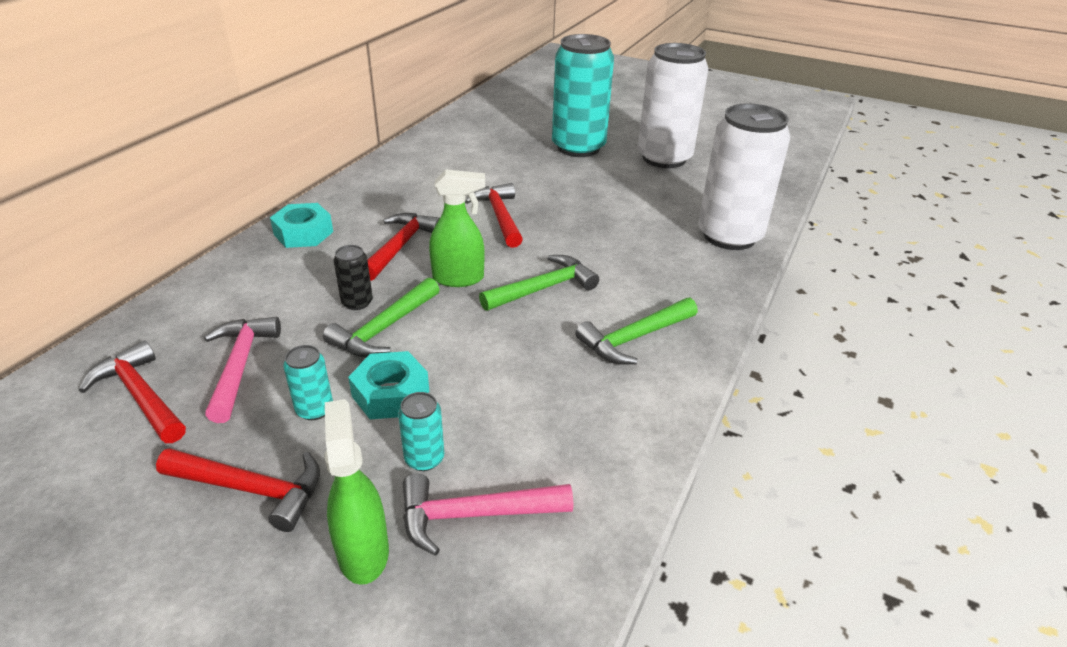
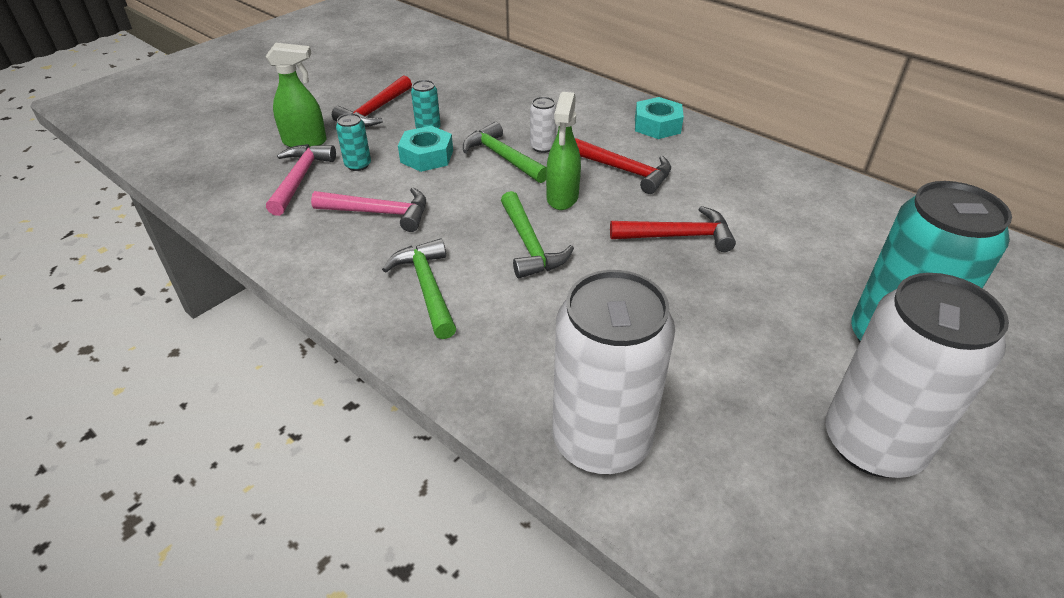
camera: 105 degrees right, 5 degrees up
(141, 396) = (473, 77): red hammer -> none
(240, 366) = (486, 104): pink hammer -> pink hammer (379, 213)
(357, 302) = (543, 147): black can -> white can

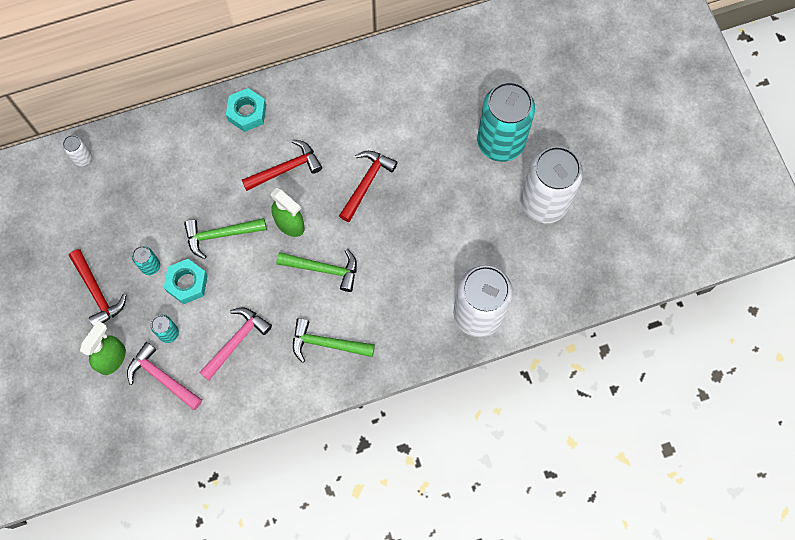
camera: 60 degrees left, 30 degrees up
(543, 147) = (225, 202): white can -> white can (82, 158)

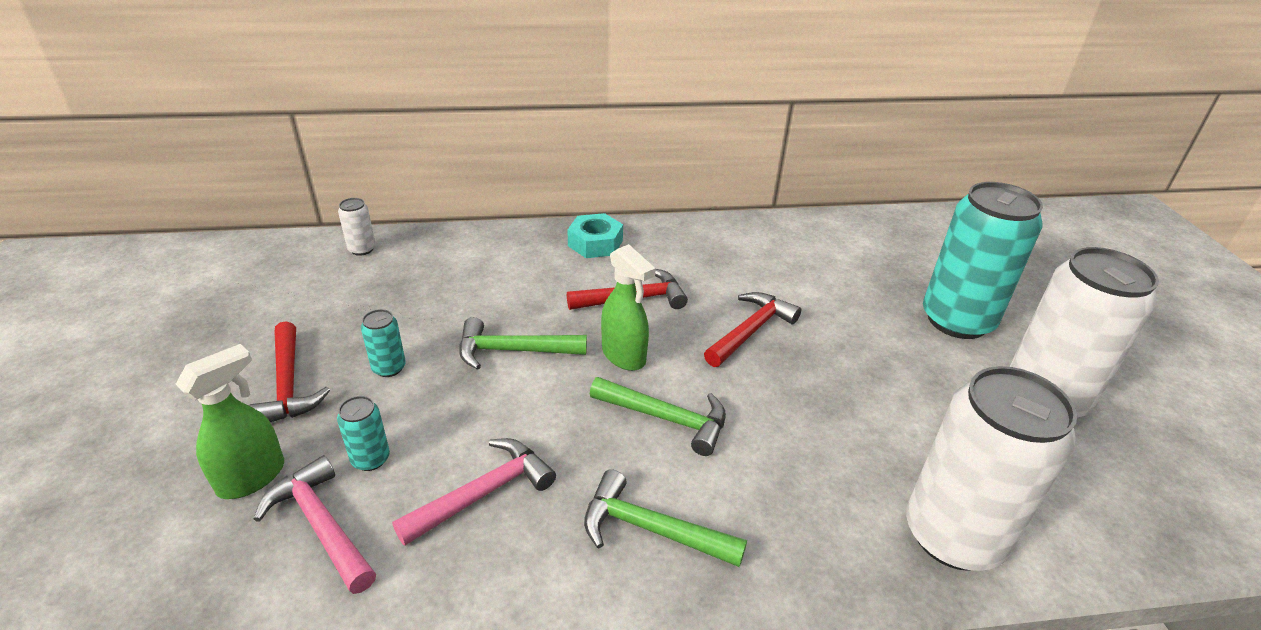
camera: 10 degrees right, 35 degrees down
(187, 283) = (435, 398): turquoise nut -> none

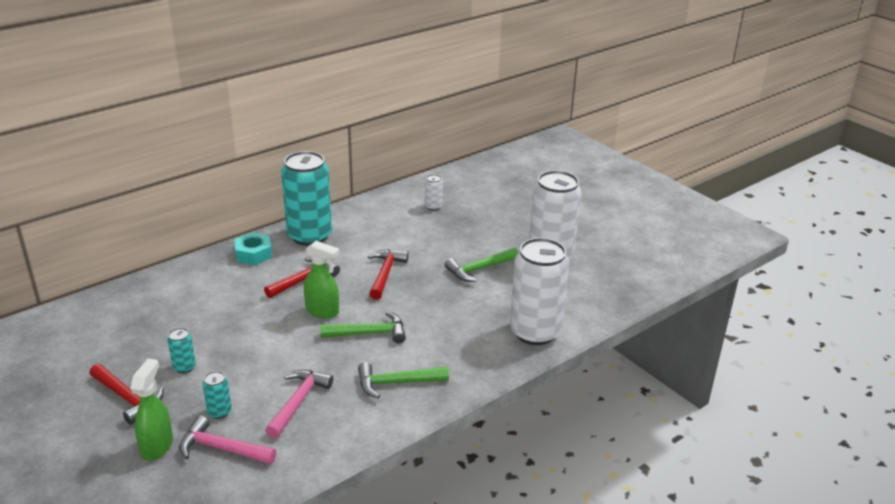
camera: 30 degrees left, 5 degrees down
(362, 249) = (91, 309): white can -> white can (433, 207)
(513, 351) = (254, 331): green hammer -> green hammer (479, 269)
(957, 320) = (492, 231): turquoise can -> turquoise can (309, 236)

